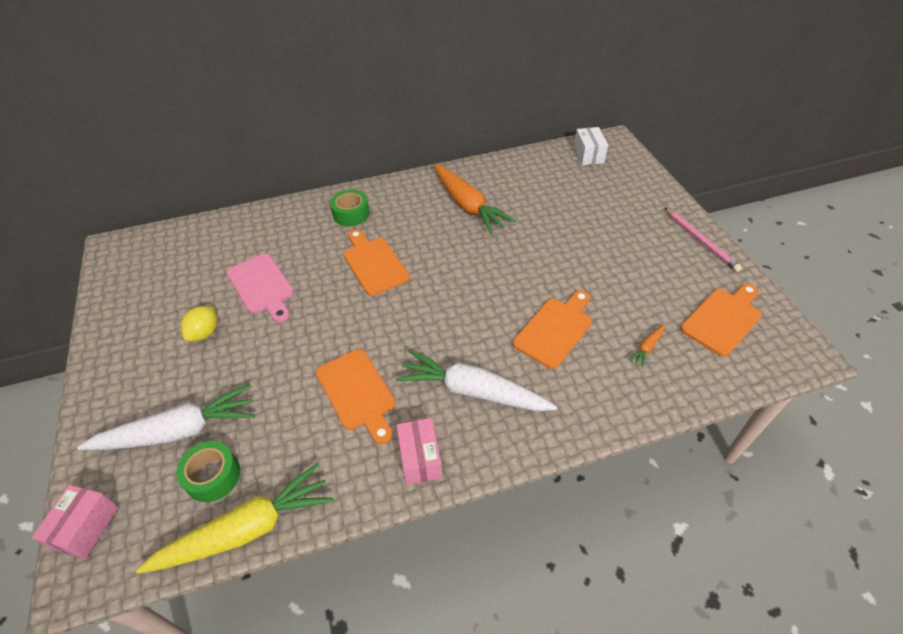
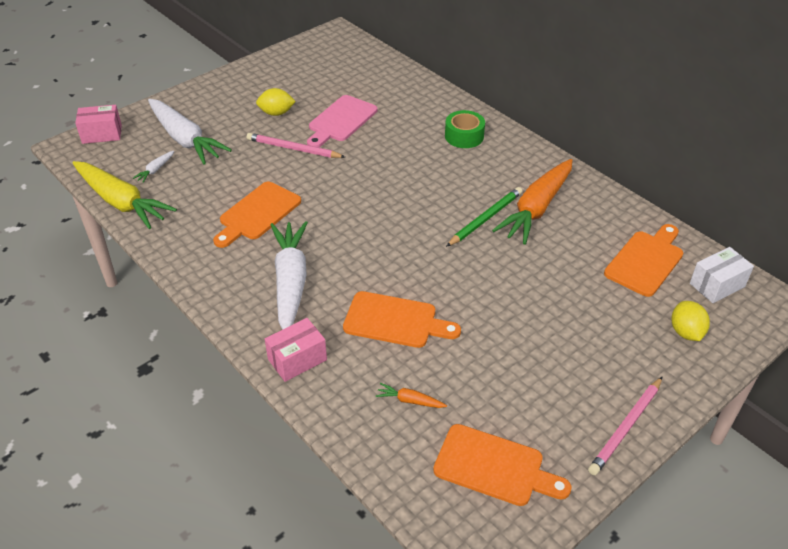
camera: 65 degrees right, 5 degrees down
(213, 476) = (155, 170): green tape -> white carrot
(276, 335) = (293, 149): none -> pink pencil
(374, 263) = (408, 173): orange cutting board -> orange cutting board (646, 261)
(420, 458) = (209, 270): pink box -> pink box (297, 360)
(462, 236) = (485, 218): none -> green pencil
(625, 184) = (686, 332): none -> yellow lemon

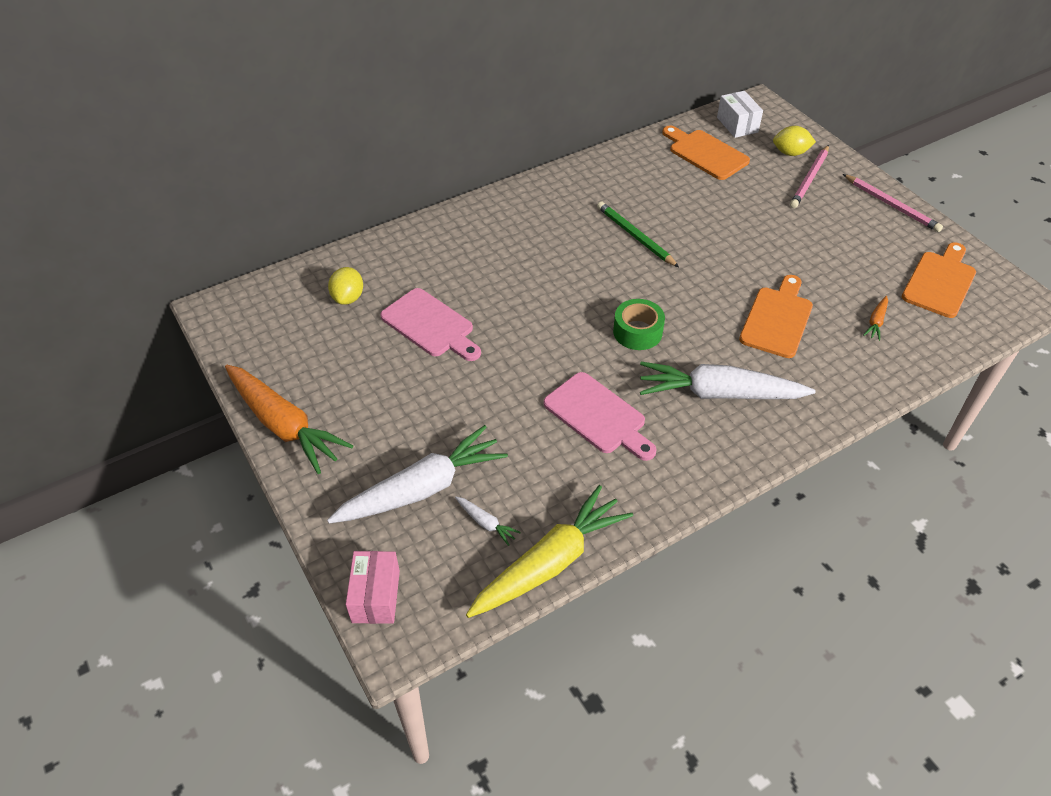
camera: 80 degrees left, 5 degrees up
(257, 213) = (598, 416): orange cutting board -> pink cutting board
(276, 113) = (392, 386): yellow lemon -> yellow lemon (348, 298)
(293, 149) = (477, 374): pink pencil -> pink pencil (810, 179)
(297, 360) = (831, 396): pink box -> none
(464, 136) = (493, 229): green tape -> green tape (637, 332)
(536, 209) = (625, 201): orange carrot -> orange carrot (284, 425)

